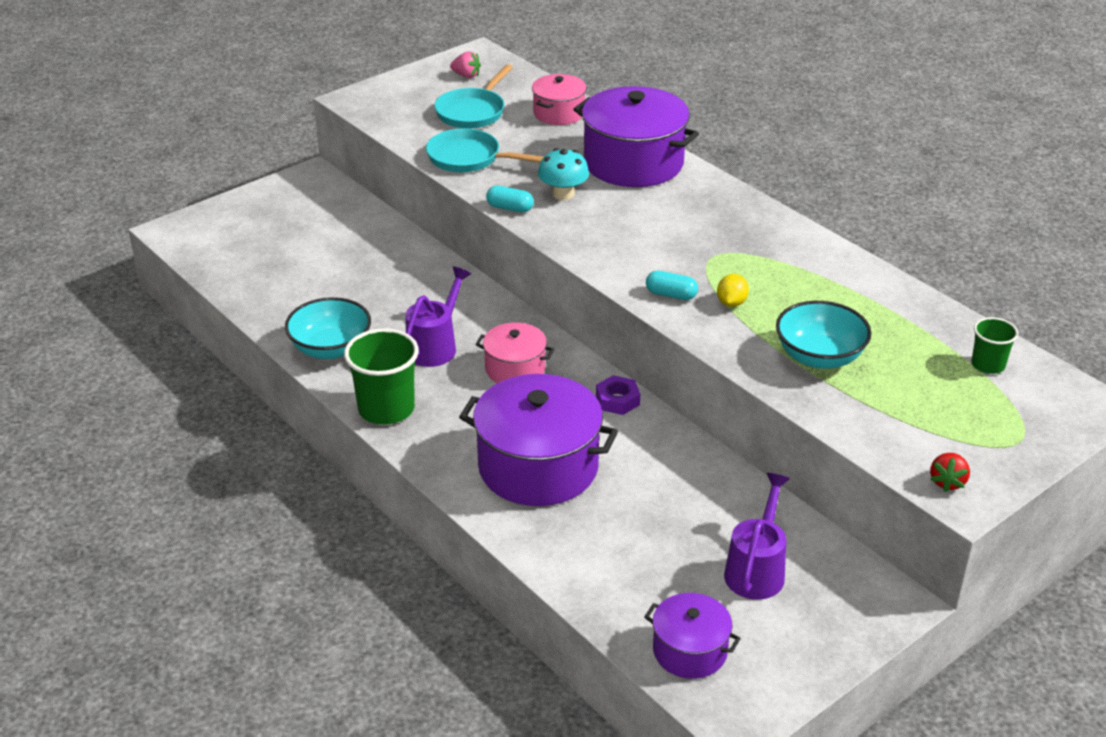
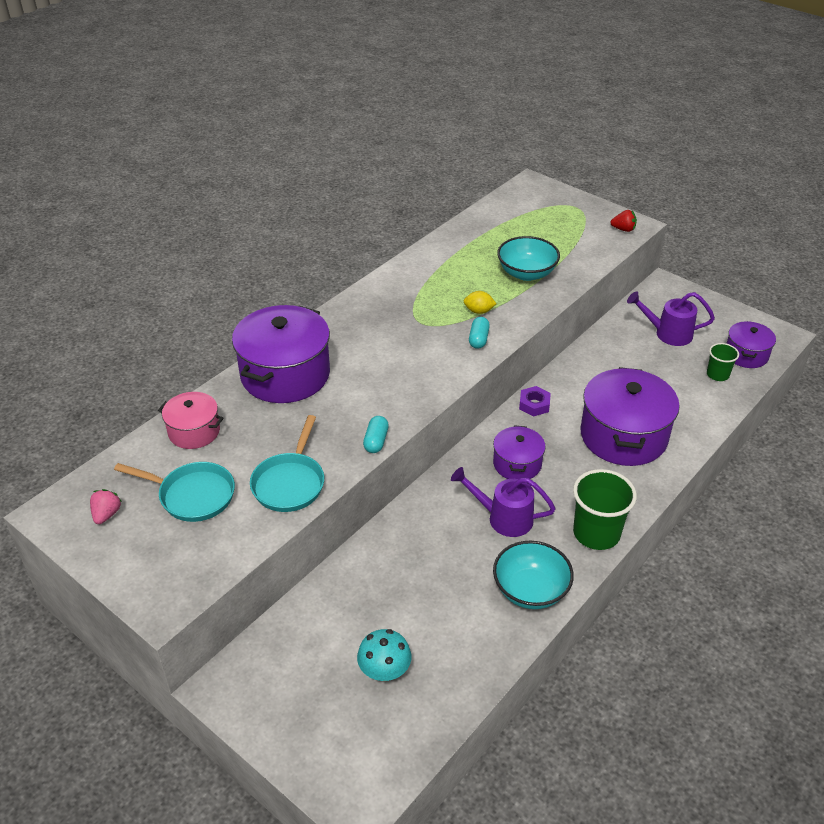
camera: 100 degrees left, 5 degrees up
(515, 369) = (517, 464): pink pot -> purple pot
(563, 194) = (345, 411): turquoise mushroom -> turquoise mushroom (384, 670)
(988, 365) = (508, 214): green cup -> green cup (717, 374)

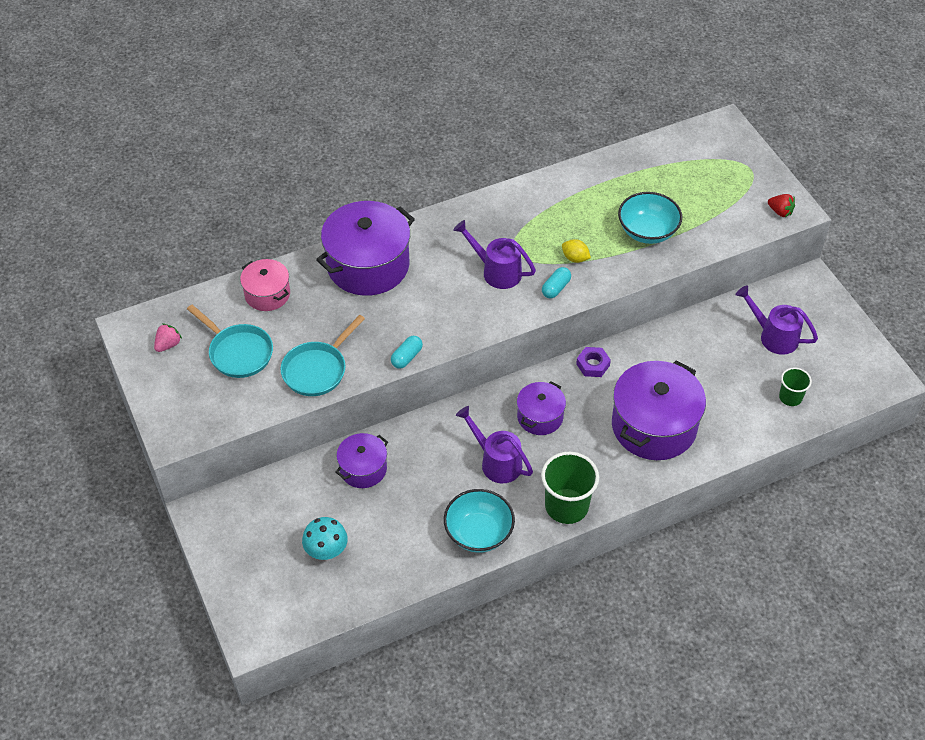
camera: 25 degrees right, 10 degrees up
(414, 342) = (496, 271): none -> purple watering can
(746, 355) = (836, 387): purple pot -> purple pot (363, 469)

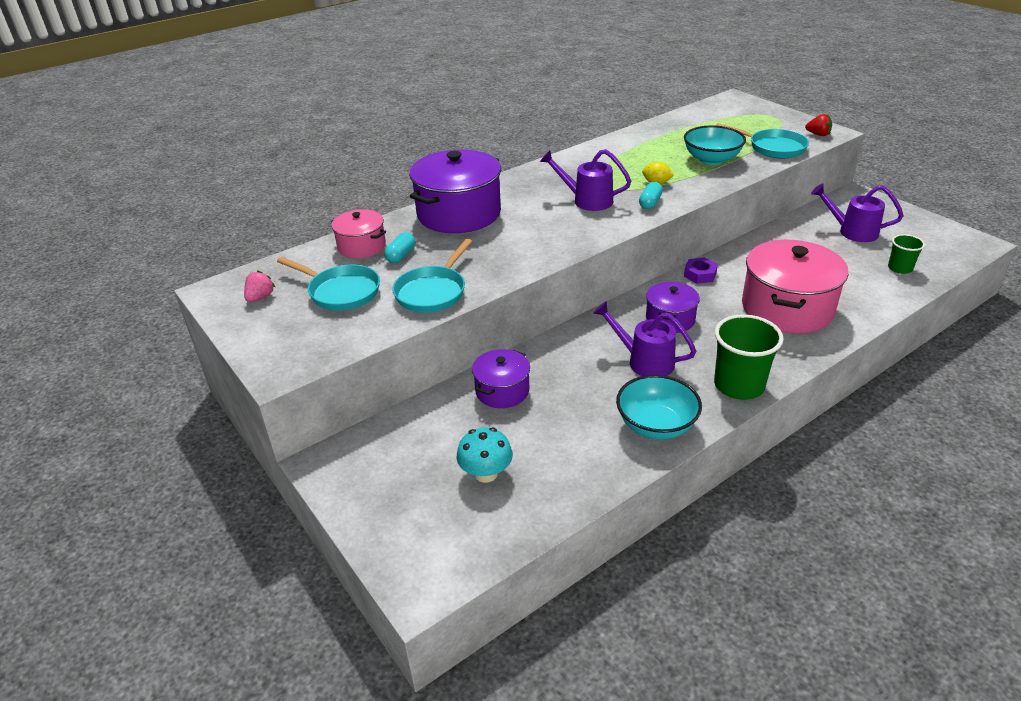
camera: 10 degrees left, 15 degrees down
(407, 357) = (525, 269): turquoise capsule -> turquoise capsule (401, 255)
(654, 426) = (787, 308): purple pot -> pink pot
(721, 225) = (773, 148): none -> turquoise pan

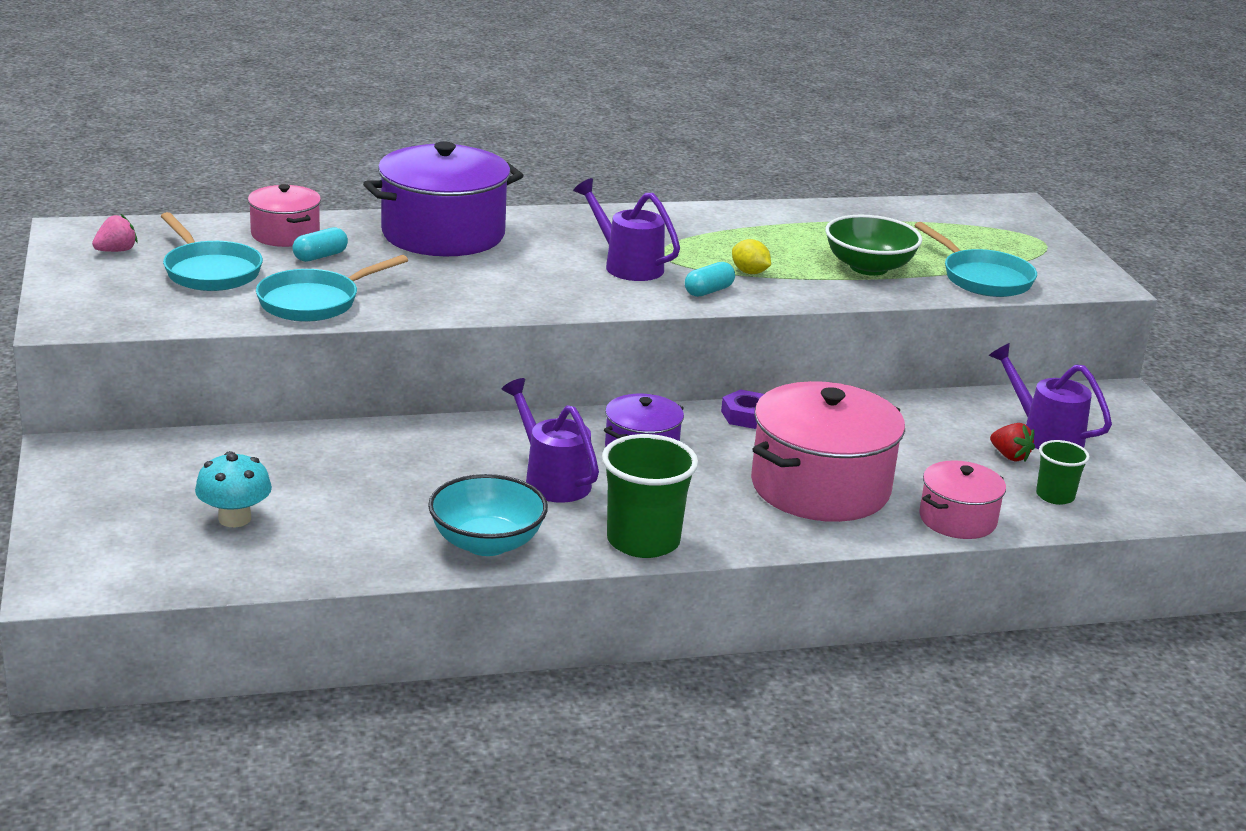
camera: 20 degrees right, 10 degrees down
(502, 391) = (341, 452): purple pot -> none
(711, 159) = (869, 267): turquoise bowl -> green bowl
(818, 134) = (1078, 281): red strawberry -> red strawberry (1010, 456)
(874, 302) = (957, 519): none -> pink pot

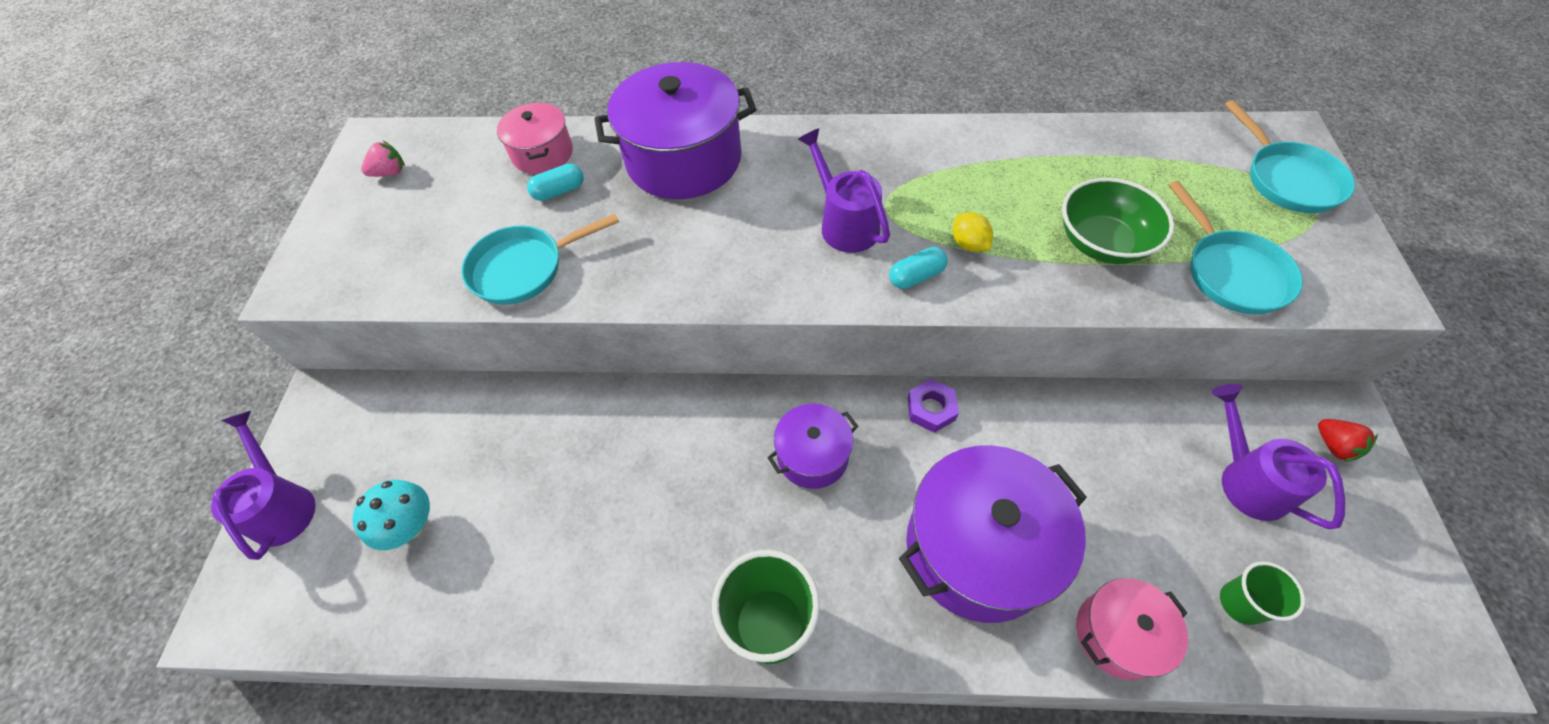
camera: 20 degrees right, 30 degrees up
(210, 271) = (454, 210): turquoise pan -> turquoise pan (1287, 179)
(486, 543) = (617, 603): turquoise bowl -> none
(552, 479) = (712, 498): purple watering can -> purple watering can (283, 505)
(820, 487) = (978, 548): pink pot -> purple pot
(1010, 456) = (1199, 516): red strawberry -> red strawberry (1334, 446)

